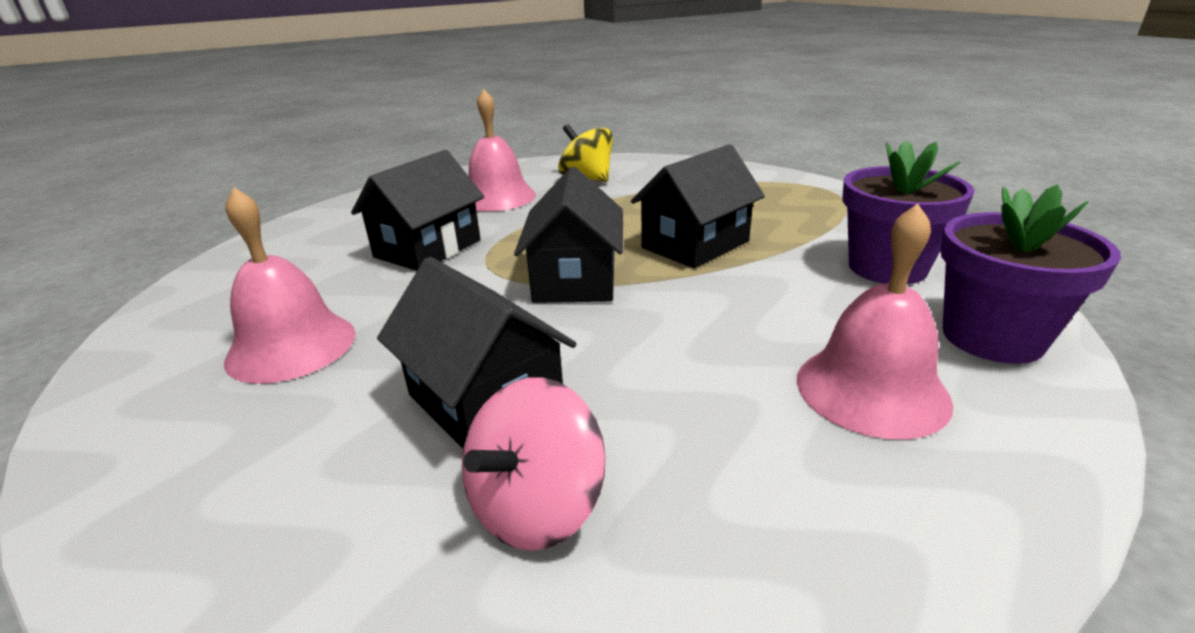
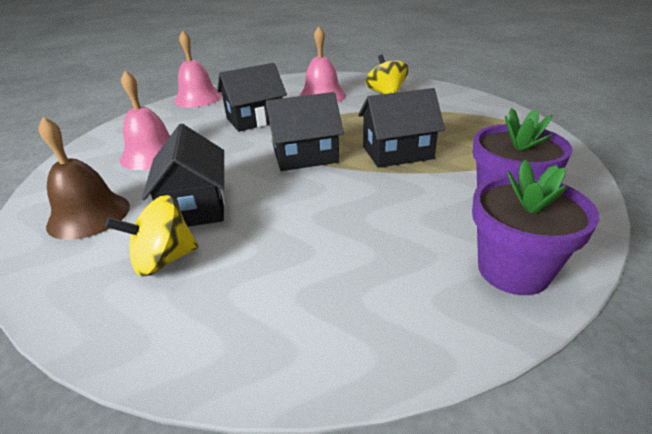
camera: 30 degrees right, 5 degrees up
(275, 491) = (89, 215): none -> brown bell
(537, 507) = (164, 260): pink spinning top -> yellow spinning top
(575, 279) = (305, 156): black house -> black house turned 45 degrees clockwise
(871, 389) = (385, 270): pink bell -> pink bell (198, 98)

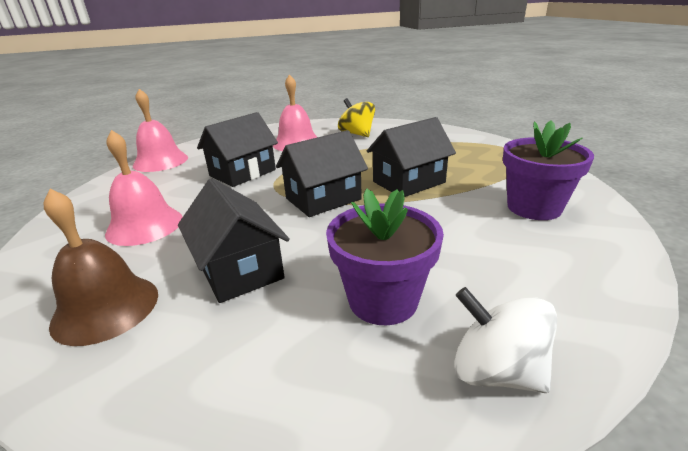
camera: 20 degrees left, 5 degrees down
(164, 260) = (244, 336): yellow spinning top -> none
(333, 342) = (496, 371): none -> white spinning top
(513, 270) = (588, 262): purple flower pot -> purple flower pot (383, 300)

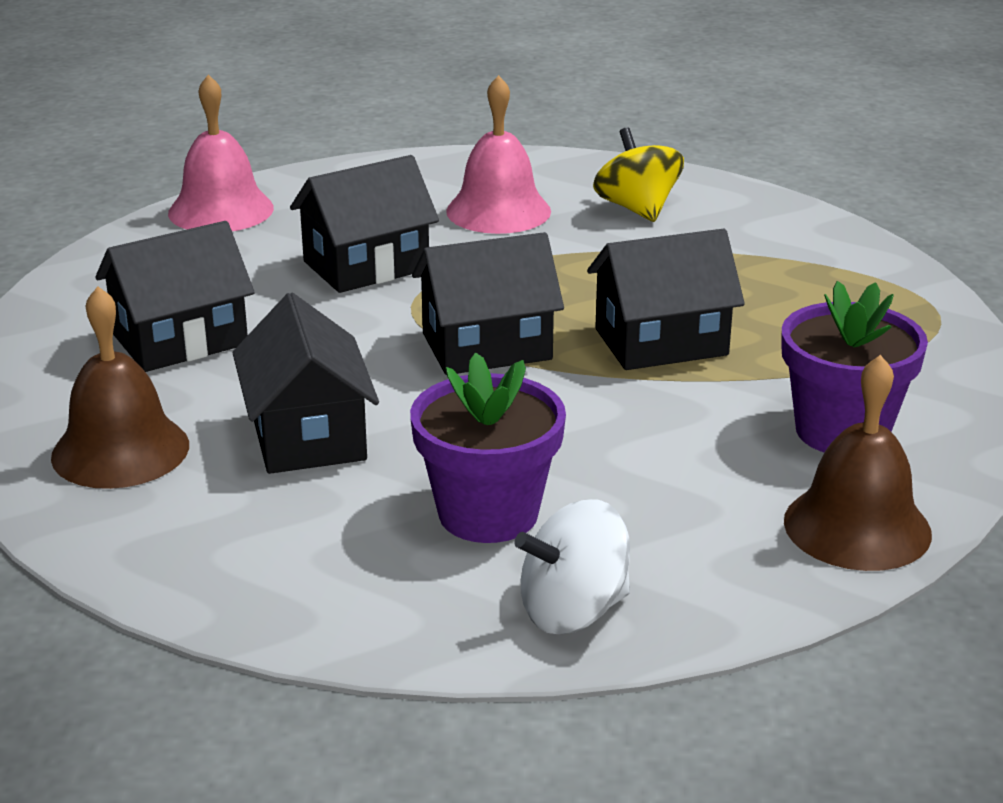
camera: 15 degrees right, 0 degrees up
(145, 225) = (180, 340): pink bell -> black house
(496, 371) = (573, 611): white spinning top -> white spinning top turned 75 degrees counterclockwise
(601, 259) = (857, 527): none -> brown bell

